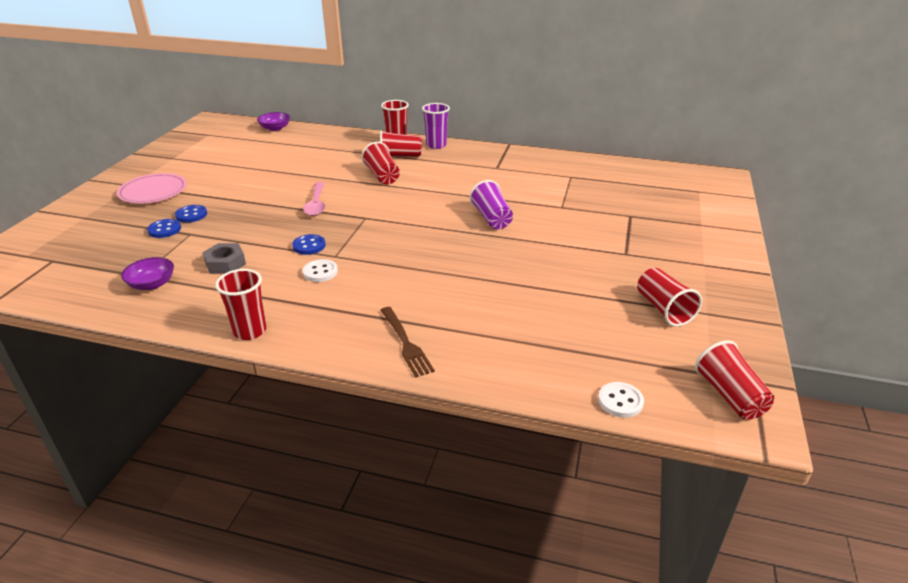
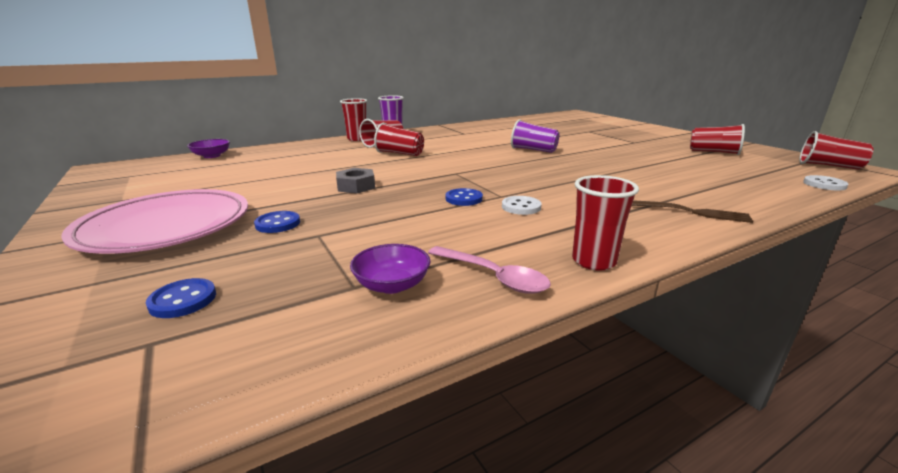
camera: 45 degrees left, 10 degrees down
(153, 192) = (166, 227): pink plate -> pink plate, size x1.56
(164, 230) = (274, 244): blue button -> blue button (183, 300)
(225, 263) = (426, 236): grey nut -> grey nut (356, 186)
(316, 204) = (393, 179): pink spoon -> pink spoon (492, 276)

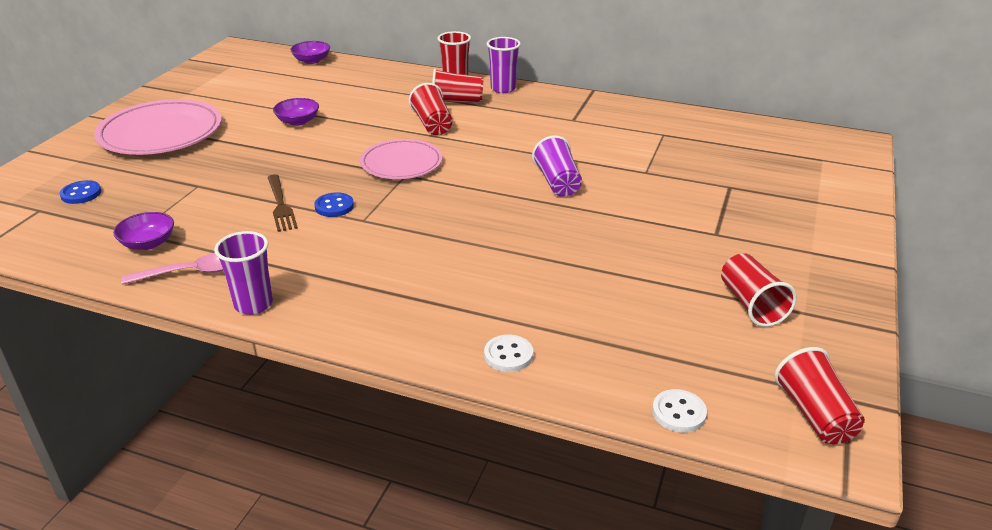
camera: 50 degrees right, 10 degrees up
(278, 224) = (202, 163): blue button -> none
(297, 179) = (298, 121): none -> purple bowl
(356, 186) = (310, 151): grey nut -> none
(437, 170) = (401, 163): none -> pink plate
(492, 276) = (190, 272): pink spoon -> pink spoon turned 105 degrees counterclockwise
(521, 207) = (343, 238): white button -> white button (508, 355)
(593, 261) = (253, 304): red cup -> purple cup
(691, 212) = (432, 329): brown fork -> brown fork (280, 205)

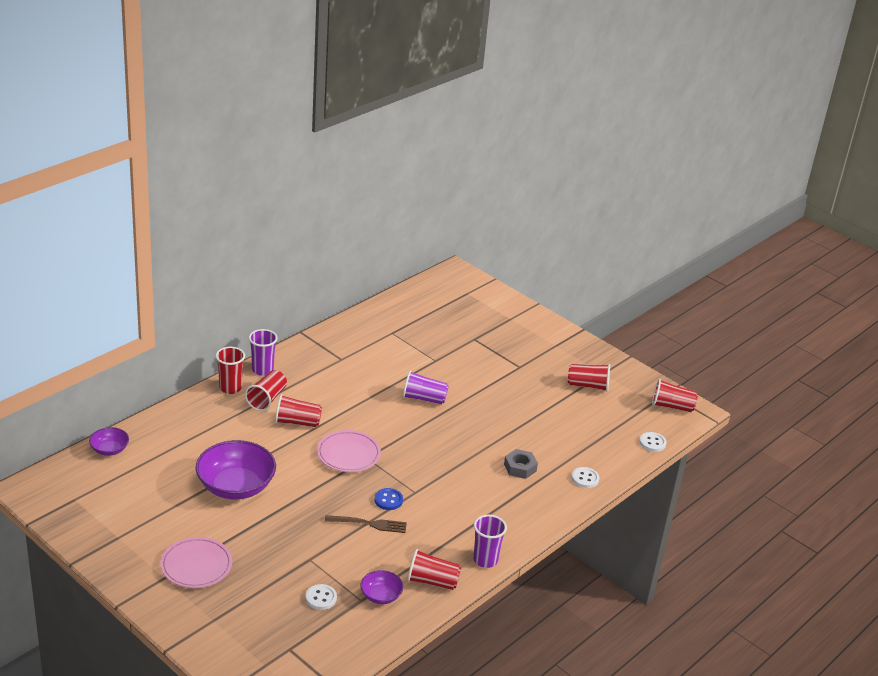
camera: 70 degrees left, 0 degrees up
(81, 194) = (278, 623): blue button -> none
(131, 207) = (321, 598): none -> white button
(161, 133) = (196, 565): pink plate -> pink plate, size x0.64
(190, 272) = (432, 581): pink spoon -> red cup
(298, 121) = (236, 486): purple bowl -> purple bowl, size x2.00
(481, 287) = (520, 467): none -> grey nut

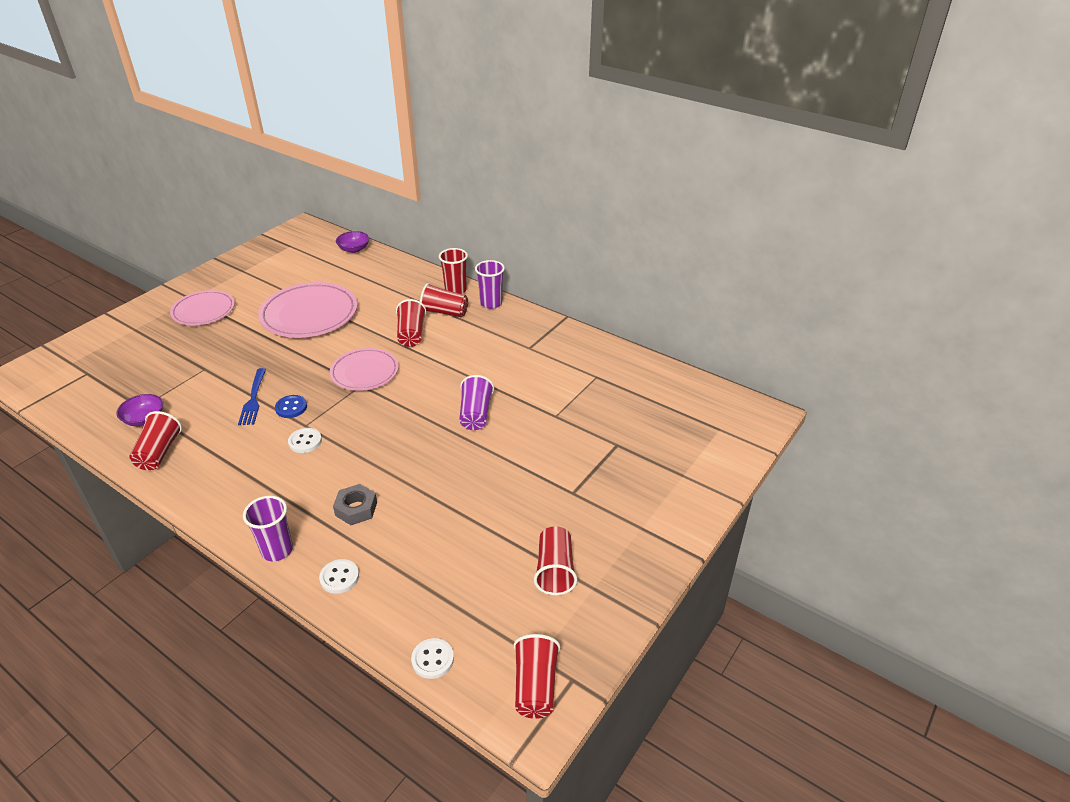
camera: 85 degrees right, 5 degrees up
(236, 486) = (309, 314): purple bowl -> pink plate
(321, 598) = (149, 382): white button -> white button (305, 441)
(369, 524) = (253, 399): brown fork -> blue fork
(485, 560) = (187, 491): purple cup -> purple cup (277, 550)

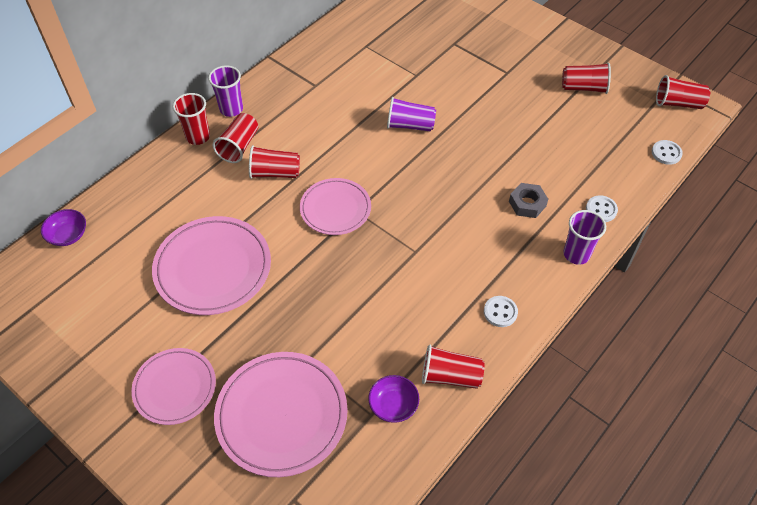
camera: 85 degrees left, 15 degrees up
(160, 361) = (282, 415): none -> pink plate
(253, 399) = (368, 302): blue fork -> none
(291, 407) = (386, 266): blue button -> none
(305, 441) = (439, 249): white button -> white button (500, 312)

